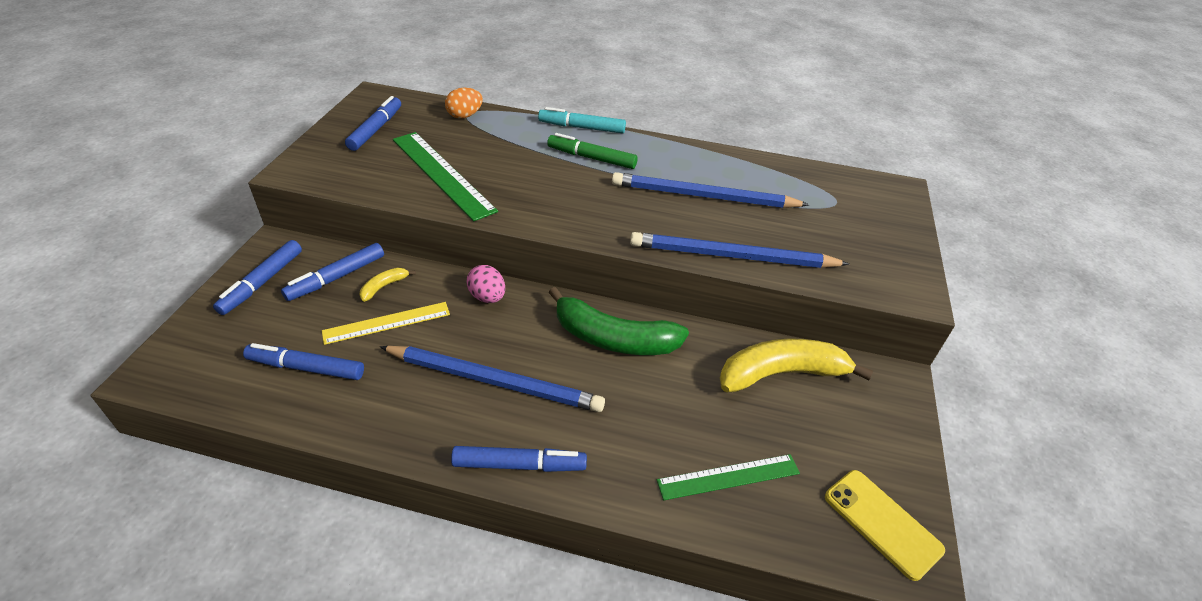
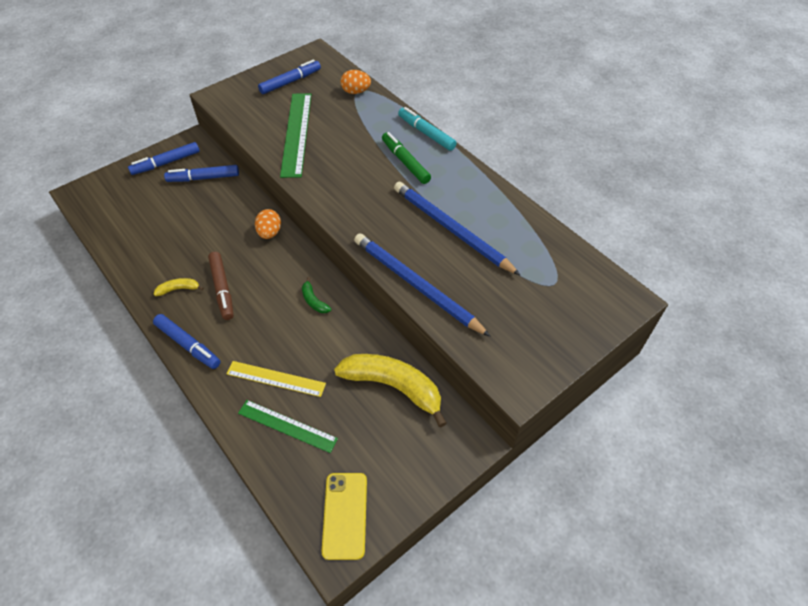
camera: 40 degrees right, 10 degrees up
(306, 368) = (142, 227): blue marker -> none
(384, 287) = (222, 196): yellow banana -> yellow banana (179, 289)
(387, 323) = (203, 221): yellow ruler -> yellow ruler (276, 378)
(487, 297) = (270, 233): pink egg -> orange egg
(494, 381) = (222, 289): blue pencil -> brown marker
(613, 338) = (314, 301): green banana -> green banana, size x0.44

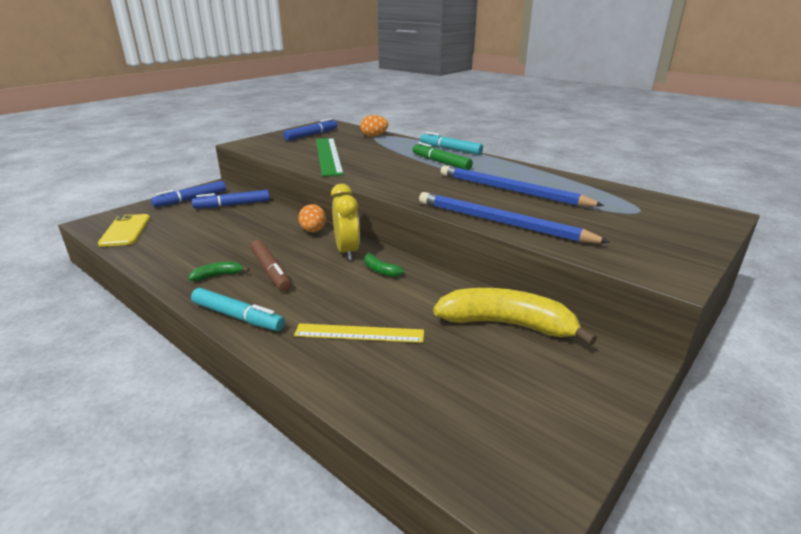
camera: 10 degrees left, 25 degrees down
(179, 289) = (218, 275): yellow banana -> green banana
(188, 345) = (238, 316): blue marker -> turquoise marker
(287, 426) = (391, 374): green ruler -> none
(292, 269) = (347, 251): none -> yellow clock
(345, 515) = (517, 459): yellow phone -> yellow phone (125, 230)

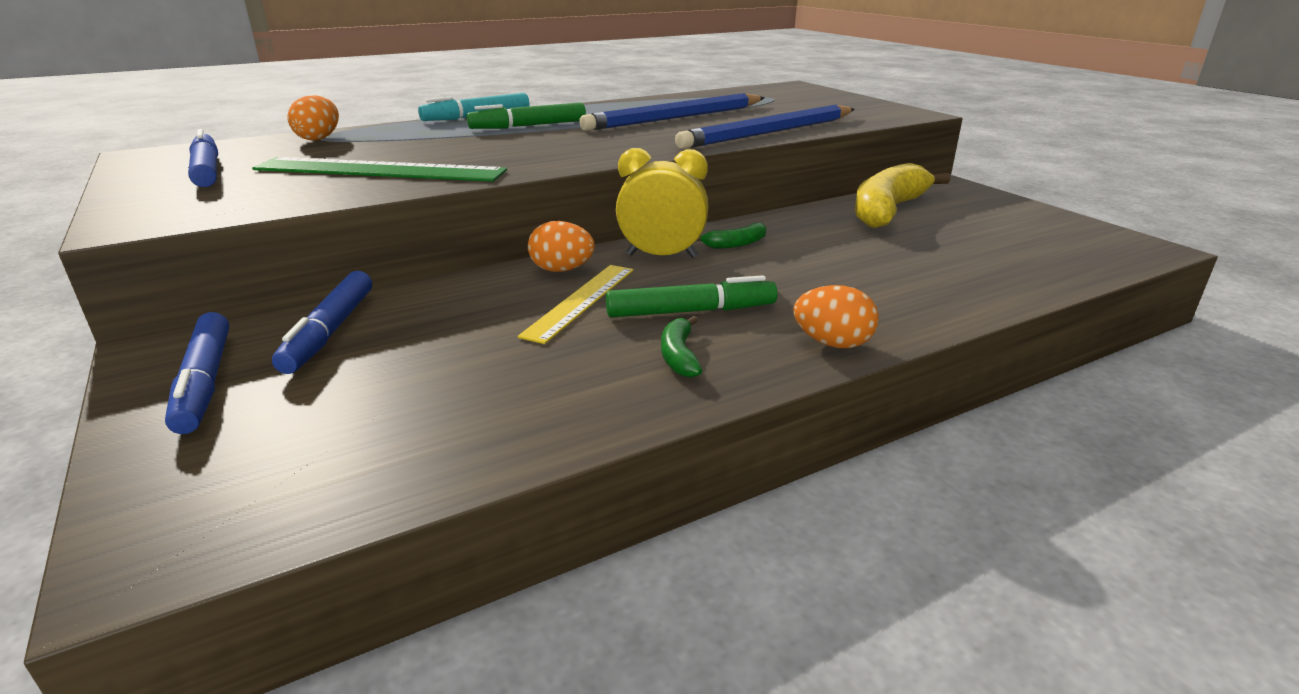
camera: 70 degrees left, 0 degrees up
(125, 230) = (308, 481): yellow phone -> none
(238, 316) = (832, 343): turquoise marker -> orange egg
(271, 271) = (691, 311): brown marker -> green marker
(359, 333) = (893, 272): yellow ruler -> yellow ruler (580, 301)

